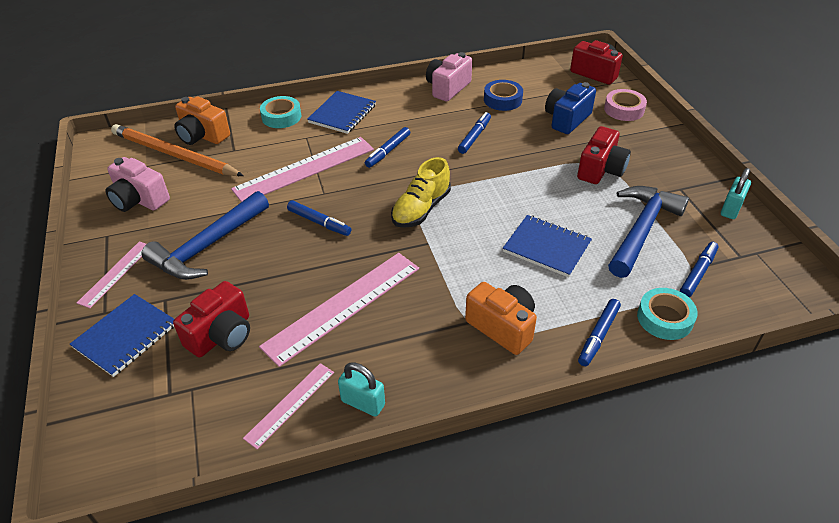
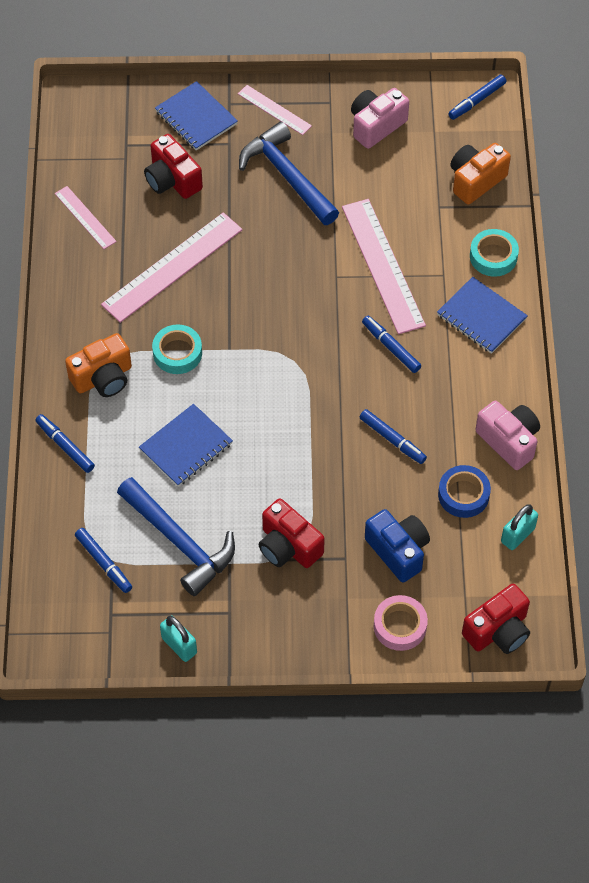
camera: 105 degrees right, 15 degrees up
(174, 155) = (446, 155): orange pencil -> none
(319, 222) = (290, 266): blue marker -> blue marker (477, 101)
(343, 306) = (172, 267): pink ruler -> pink ruler turned 75 degrees clockwise
(363, 403) = (67, 263): turquoise padlock -> turquoise padlock (517, 535)
(421, 209) = (280, 355): yellow shoe -> none
(664, 318) = (63, 507): turquoise tape -> turquoise tape (177, 353)

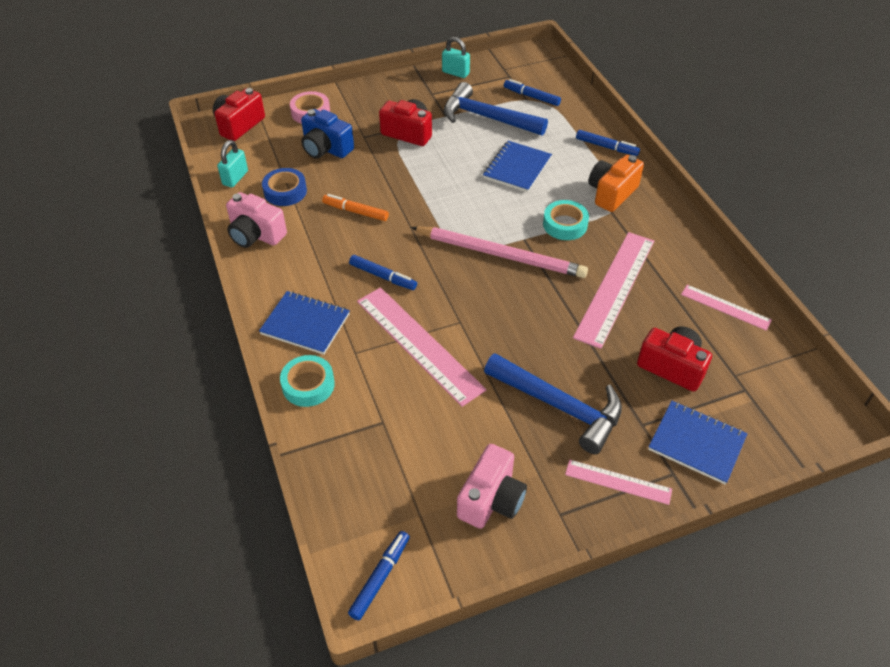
camera: 160 degrees right, 10 degrees down
(262, 337) = (500, 254): none -> pink pencil
(392, 440) = (355, 211): blue marker -> orange marker
(475, 180) = (350, 465): orange camera -> none

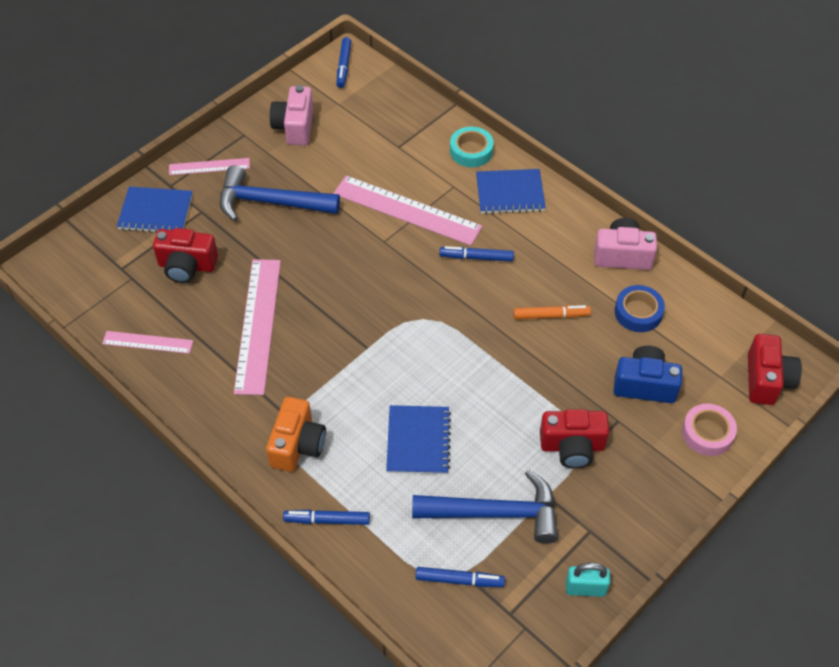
camera: 155 degrees right, 5 degrees up
(235, 178) = (701, 309): turquoise padlock -> none
(500, 254) = (381, 320): pink pencil -> none
(565, 224) = (333, 381): turquoise tape -> none

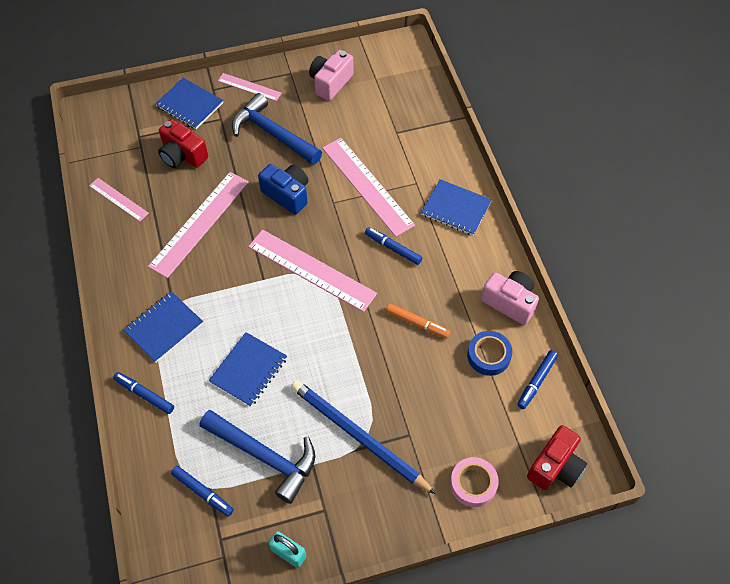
camera: 30 degrees right, 5 degrees up
(297, 445) = (164, 327): orange camera -> blue notebook
(344, 66) = (400, 50): blue marker -> blue marker (536, 381)
(410, 315) = (311, 270): none -> pink ruler
(471, 151) = (449, 161): turquoise tape -> none
(572, 447) = (358, 436): red camera -> blue pencil
(644, 385) = (451, 417): blue camera -> blue camera (287, 194)

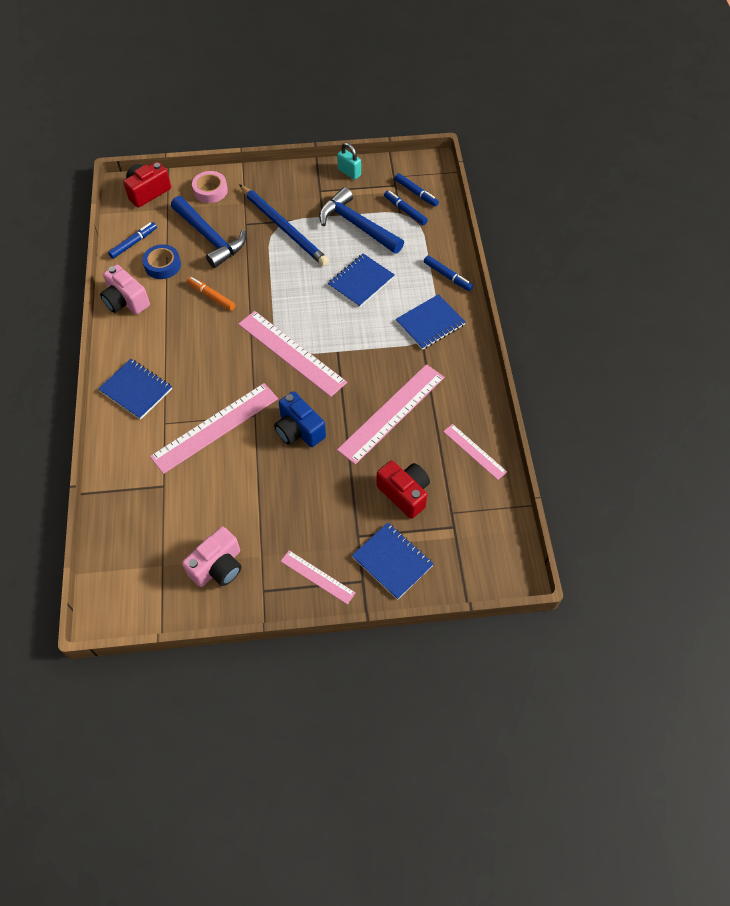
camera: 170 degrees left, 0 degrees up
(273, 134) = (300, 505): blue hammer -> blue hammer (209, 237)
(367, 186) = (215, 427): pink ruler -> pink ruler turned 75 degrees clockwise
(393, 248) = (210, 361): blue marker -> blue marker (416, 193)

